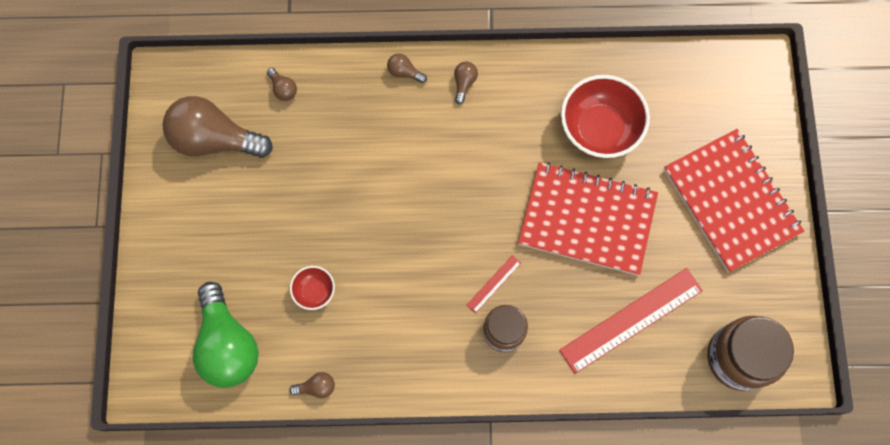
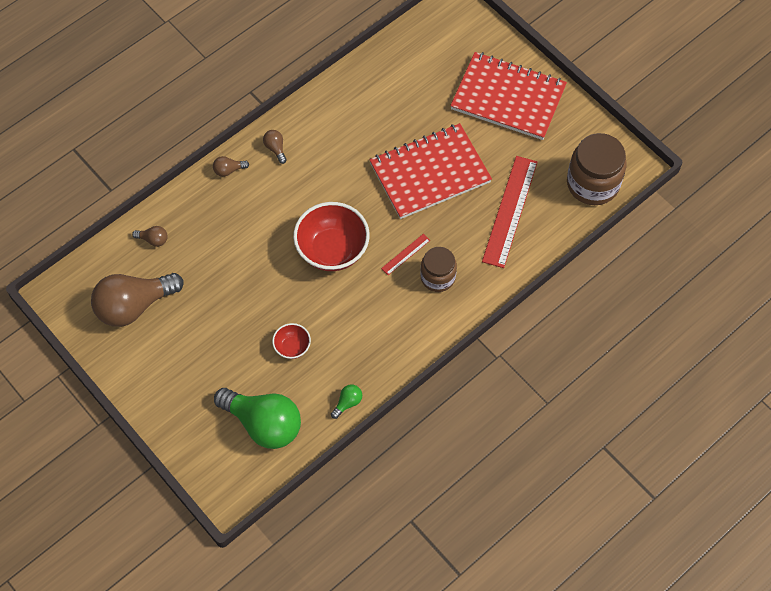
camera: 40 degrees left, 10 degrees down
(316, 387) = (347, 403): brown light bulb -> green light bulb
(493, 284) = (405, 254): red ruler -> red ruler turned 45 degrees clockwise
(599, 129) = (389, 114): red bowl -> red bowl (332, 250)

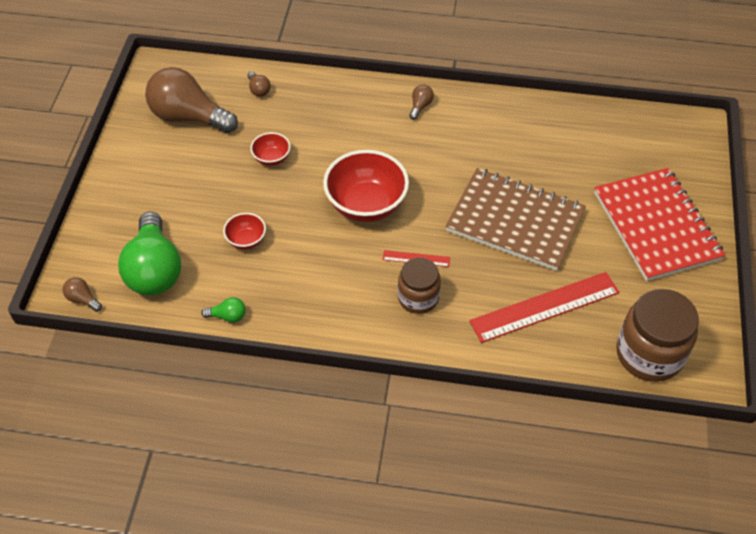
camera: 50 degrees right, 10 degrees down
(229, 170) = (368, 92): brown light bulb -> brown light bulb (83, 299)
(231, 279) = (271, 158): none -> red bowl
(430, 173) = (515, 221): red notebook -> brown notebook

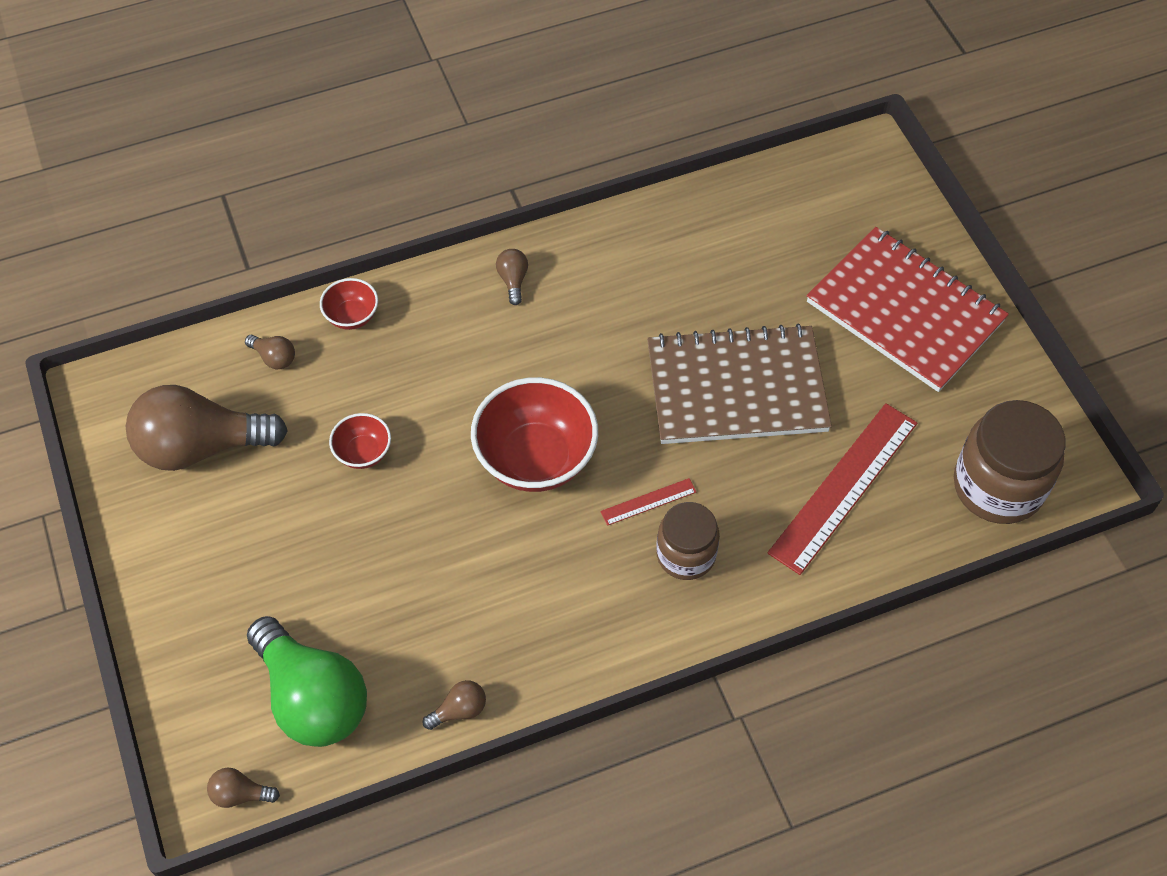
camera: 30 degrees left, 5 degrees up
(228, 316) = (459, 710): green light bulb -> brown light bulb
(246, 240) = (410, 589): red bowl -> red bowl (352, 316)

